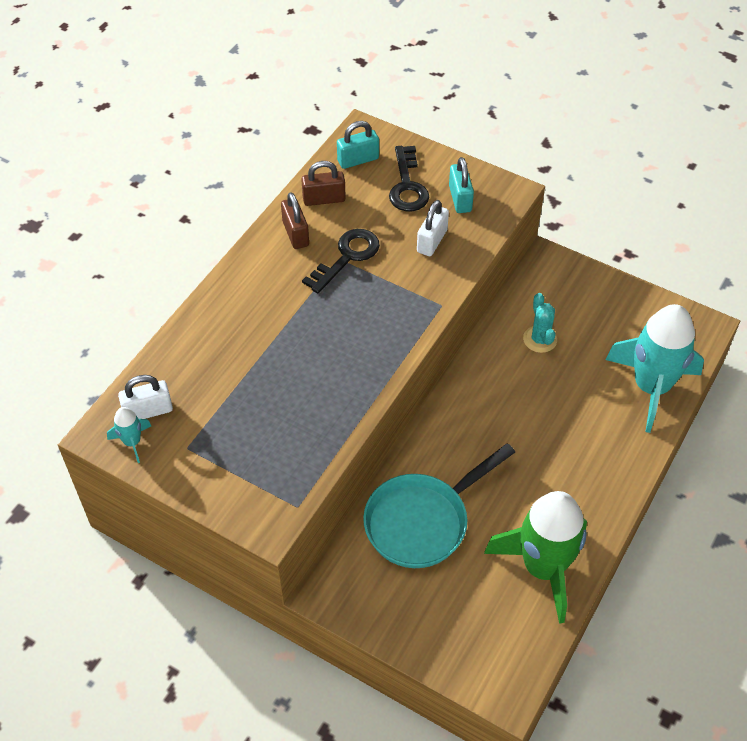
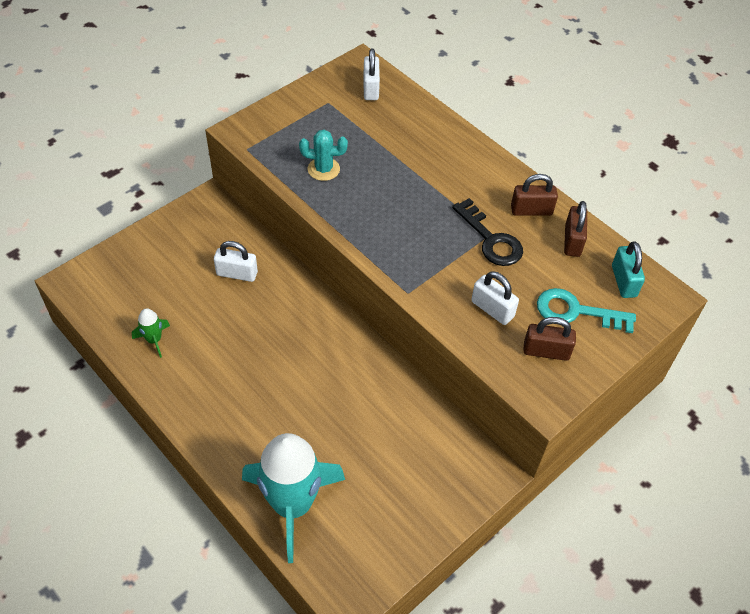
camera: 105 degrees right, 0 degrees up
(132, 442) = (346, 77): turquoise rocket -> none
(407, 185) = (576, 312): black key -> turquoise key
(422, 521) = (237, 273): turquoise pan -> white padlock
(460, 199) = (546, 351): turquoise padlock -> brown padlock
(540, 339) = (389, 426): turquoise cactus -> turquoise cactus (323, 169)
(543, 567) = (154, 340): green rocket -> green rocket, size x0.42

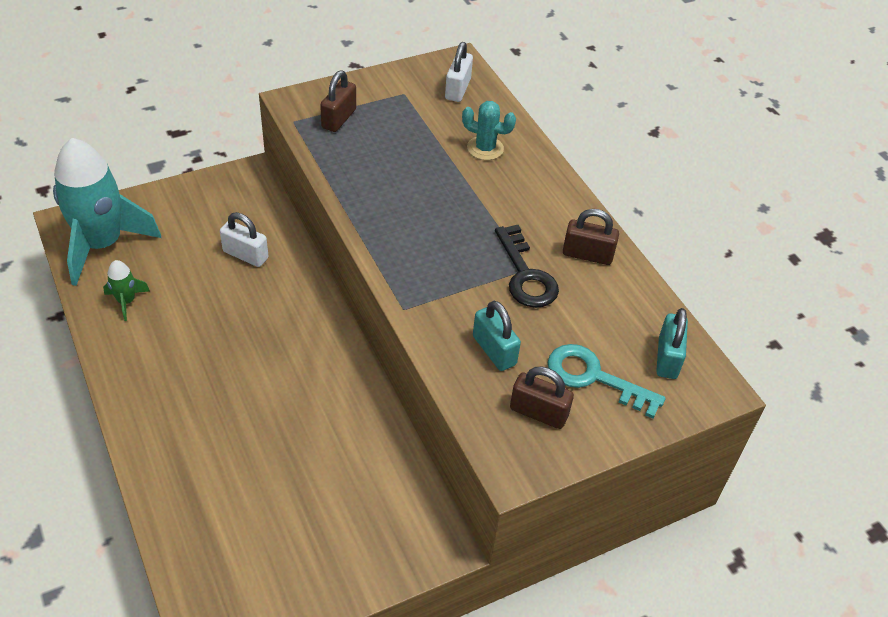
camera: 15 degrees right, 5 degrees down
(292, 505) = (196, 516): turquoise rocket -> turquoise rocket (102, 244)
(323, 169) = (367, 159): turquoise cactus -> turquoise cactus (485, 148)
(492, 309) = (494, 350): white padlock -> turquoise padlock
(572, 241) = (623, 299): brown padlock -> brown padlock (339, 118)

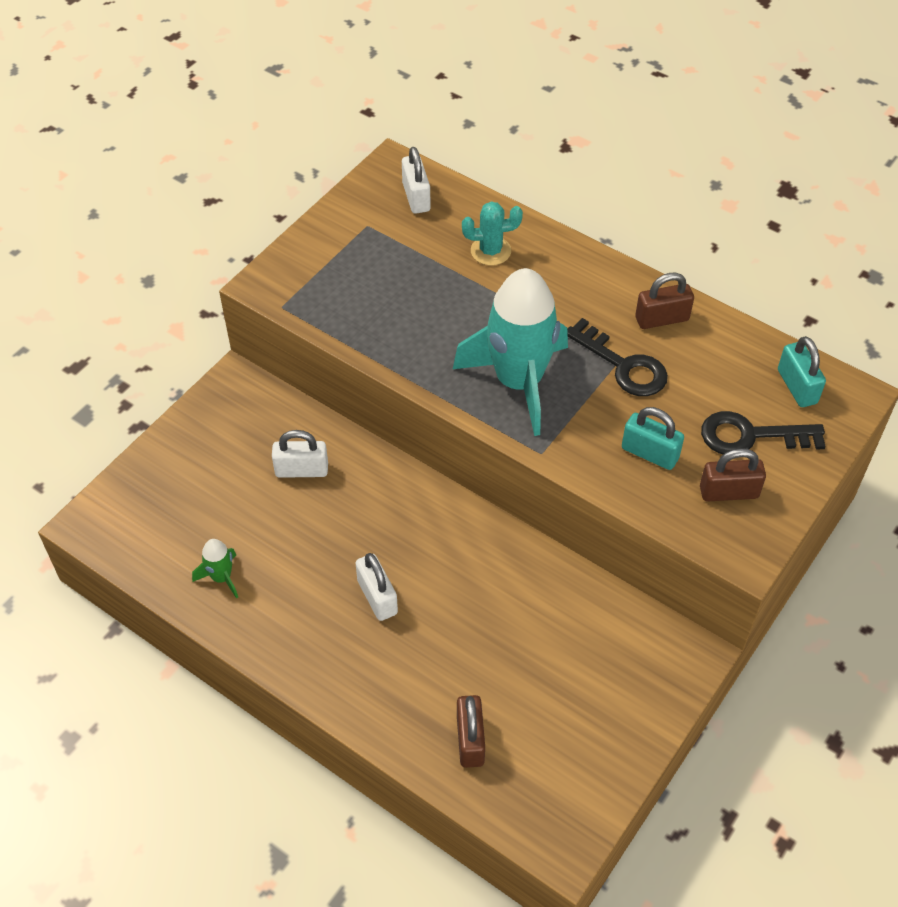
camera: 25 degrees left, 5 degrees up
(102, 244) = (145, 530): turquoise rocket -> turquoise rocket (518, 382)
(225, 371) = (377, 597): none -> white padlock
(339, 118) = (325, 283): brown padlock -> brown padlock (470, 740)
(594, 378) = (751, 436): turquoise key -> black key

